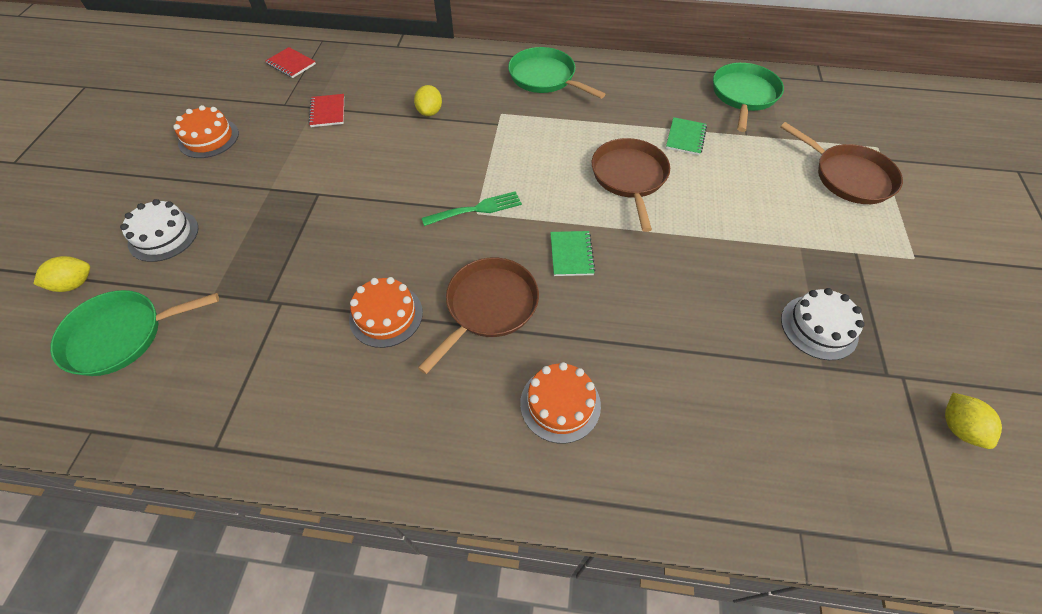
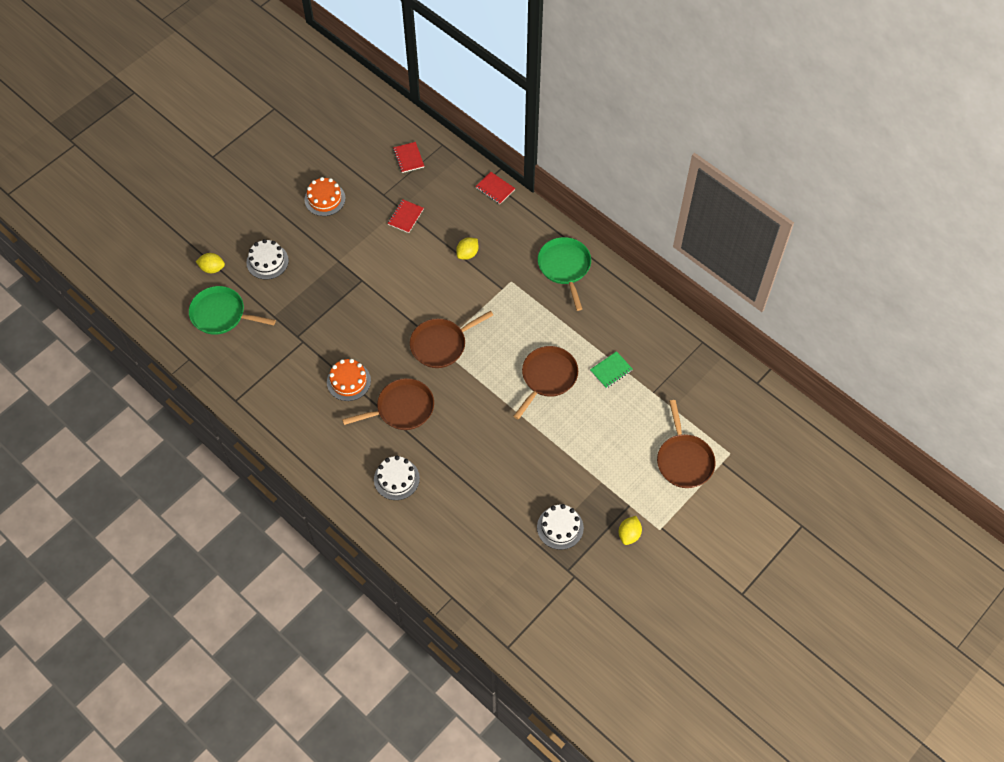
camera: 35 degrees right, 5 degrees up
(411, 50) = (495, 189): none -> red notebook
(476, 209) = (441, 345): green fork -> brown pan
(560, 404) = (396, 479): orange cake -> white cake
(571, 254) = (469, 406): green notebook -> none
(743, 95) = (686, 361): green pan -> none
(958, 427) = (572, 612): yellow lemon -> yellow lemon (629, 534)

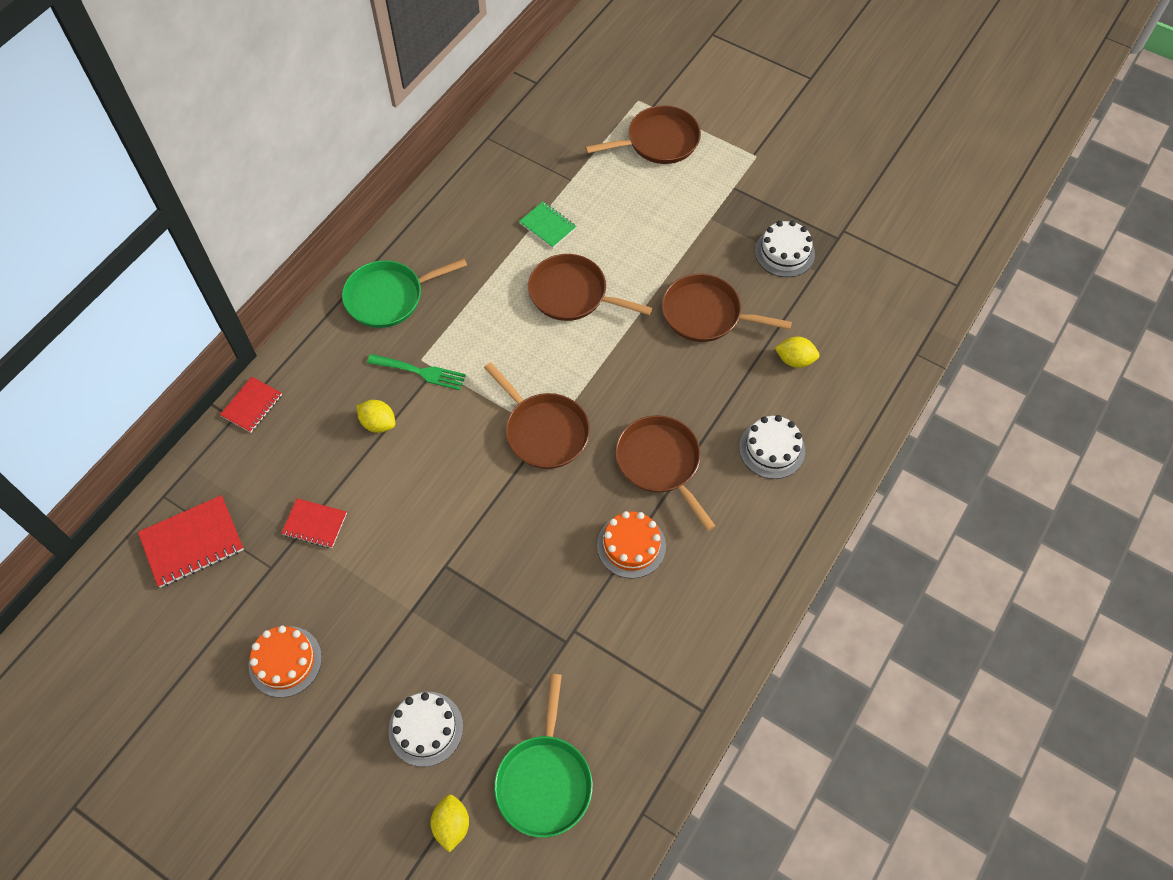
camera: 100 degrees left, 0 degrees up
(408, 158) = (192, 543): red notebook -> red notebook, size x1.61
(501, 280) = (420, 372): none -> green fork
(514, 460) = (705, 314): none -> brown pan
(629, 534) = (772, 184): yellow lemon -> yellow lemon (795, 360)

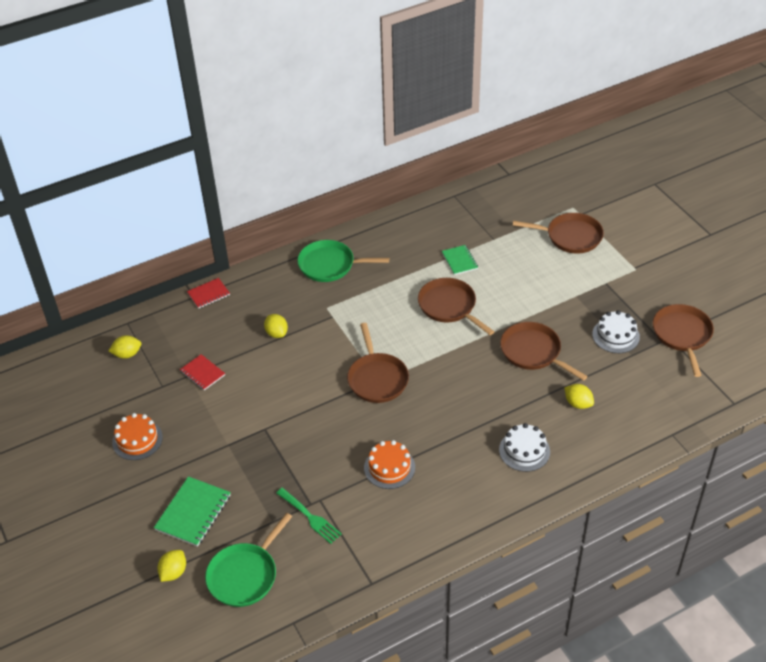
camera: 30 degrees right, 15 degrees down
(192, 543) = (127, 354): red notebook -> yellow lemon
(420, 372) = (321, 314): green fork -> green fork (310, 517)
(425, 728) = (193, 513): white cake -> green notebook
(660, 463) = (441, 427): brown pan -> brown pan (682, 335)

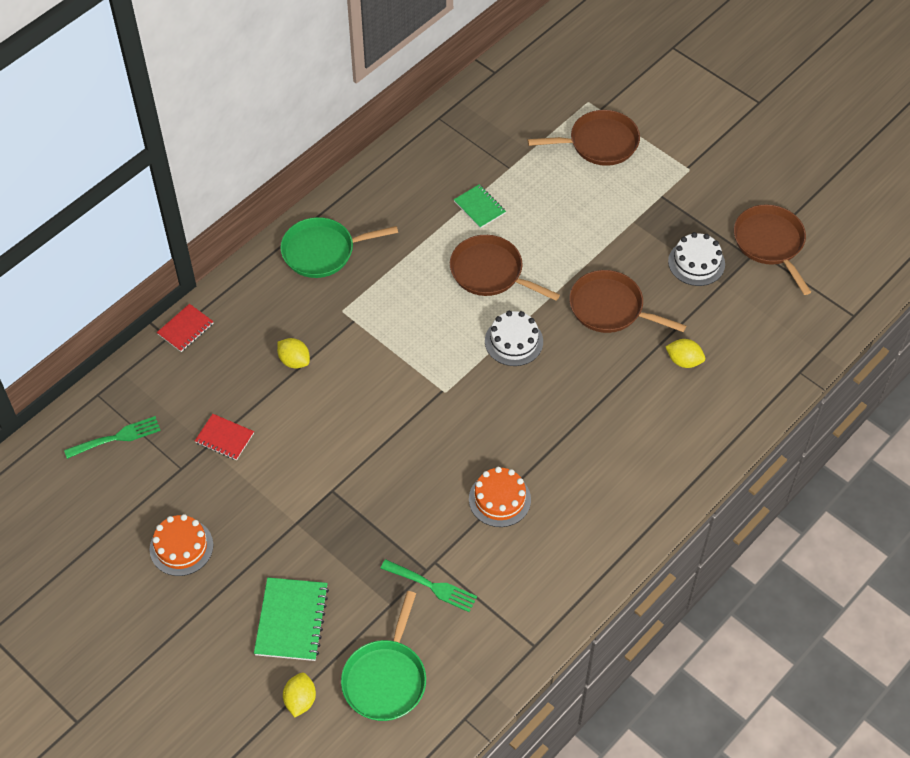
camera: 20 degrees left, 10 degrees up
(127, 354) = (117, 437): yellow lemon -> green fork
(377, 379) = (441, 390): brown pan -> none
(524, 450) = (645, 436): white cake -> white cake (514, 341)

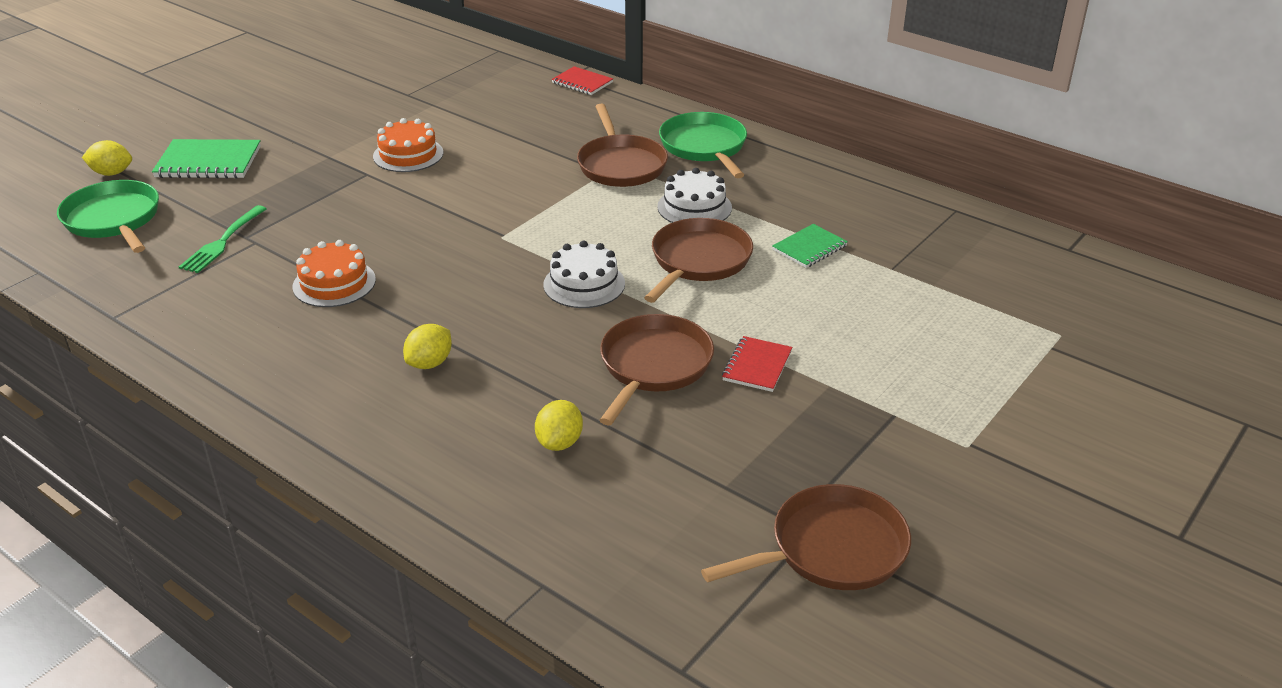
camera: 85 degrees right, 20 degrees down
(117, 437) = (447, 63): green fork -> none
(181, 547) = (313, 102): orange cake -> orange cake (408, 154)
(224, 438) = (442, 112): red notebook -> red notebook (757, 366)
(294, 361) = (544, 141): yellow lemon -> yellow lemon (430, 363)
(385, 679) = (113, 219): green pan -> green pan turned 45 degrees clockwise
(599, 143) = (979, 348): brown pan -> brown pan (621, 165)
(696, 263) = (763, 455): white cake -> white cake (694, 207)

